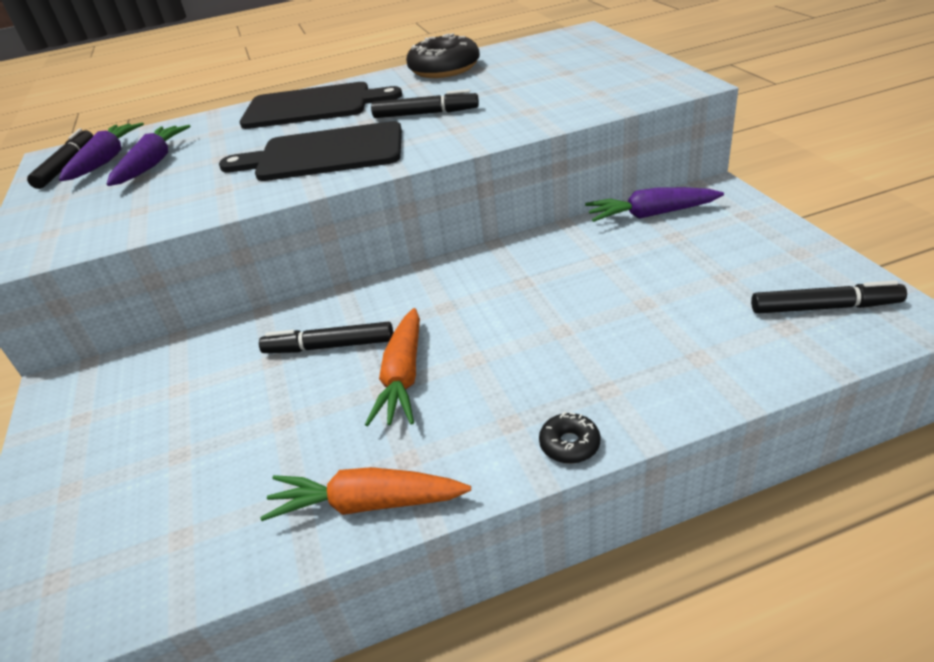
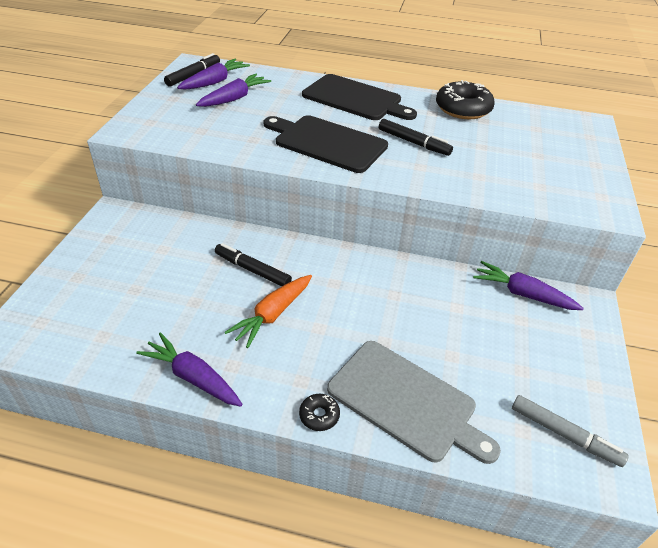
camera: 25 degrees right, 5 degrees up
(366, 504) = (193, 377): orange carrot -> purple carrot
(647, 371) = (406, 401): none -> grey cutting board
(824, 307) = (564, 434): black marker -> grey marker

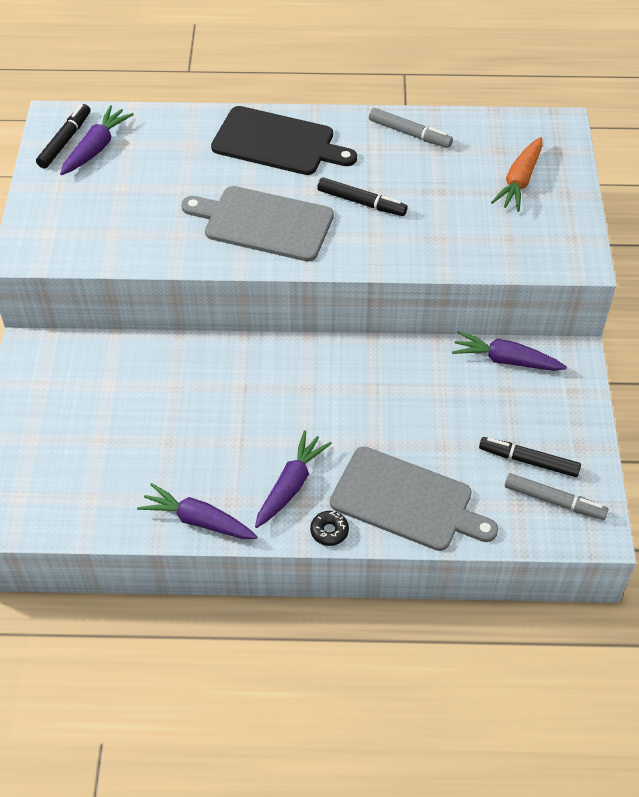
camera: 10 degrees left, 10 degrees up
(234, 98) = (132, 172): purple carrot -> purple carrot (291, 485)
(252, 270) = (215, 390): black marker -> black marker (528, 461)
(272, 315) = (254, 438): orange carrot -> orange carrot (519, 181)
(327, 143) = (264, 223): black cutting board -> grey cutting board
(463, 109) = (409, 133): black donut -> grey marker

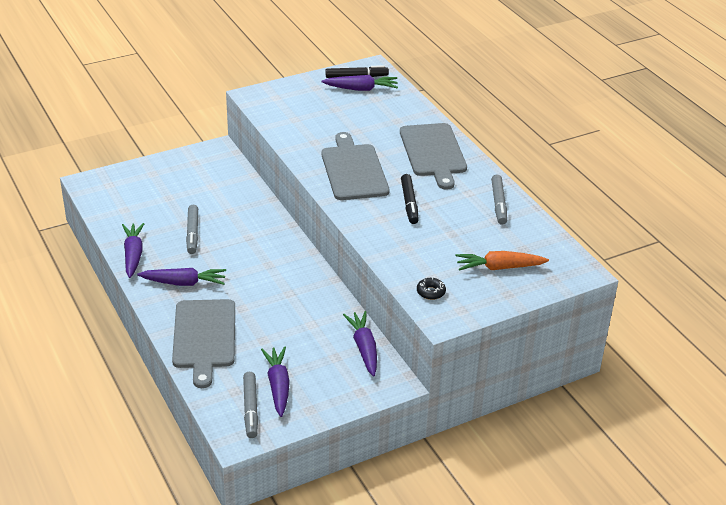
camera: 60 degrees right, 15 degrees down
(195, 441) = (192, 233): none -> grey marker
(278, 142) = (433, 152): black cutting board -> grey cutting board
(329, 531) = (158, 310): black donut -> black donut (430, 292)
(528, 461) = (278, 386): black marker -> purple carrot

